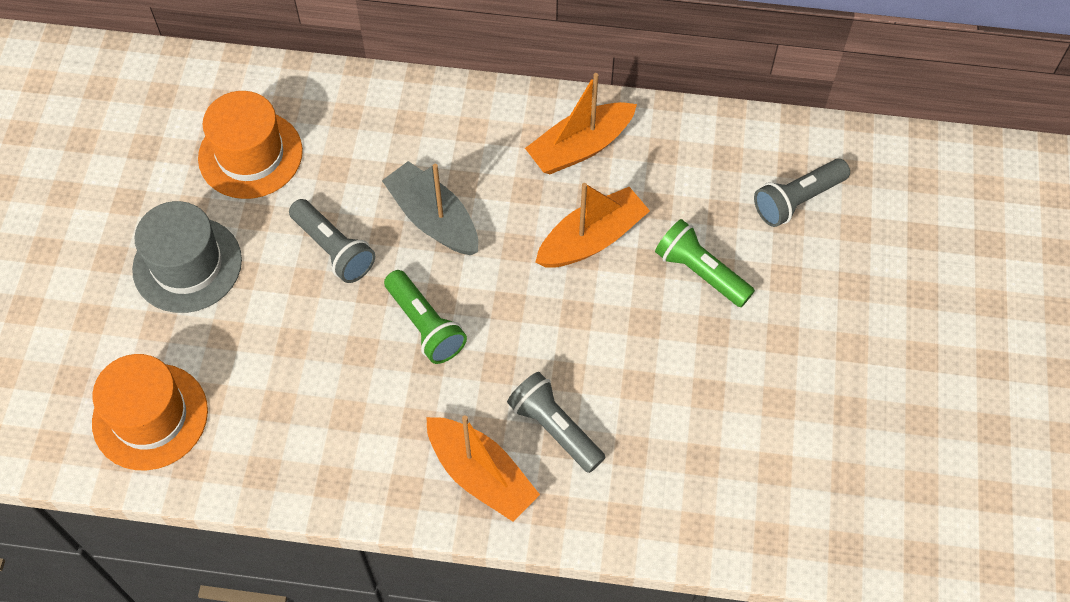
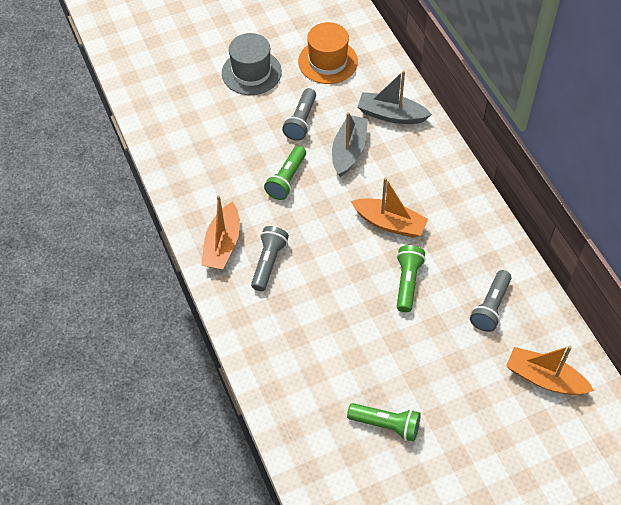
camera: 60 degrees right, 5 degrees down
(150, 416) = (167, 103): orange hat -> none
(410, 132) = (391, 115): none -> grey boat
(580, 147) = (442, 190): orange boat -> orange boat (544, 378)
(797, 200) = (490, 307): grey flashlight -> grey flashlight turned 90 degrees counterclockwise
(902, 422) = (386, 425): none -> green flashlight

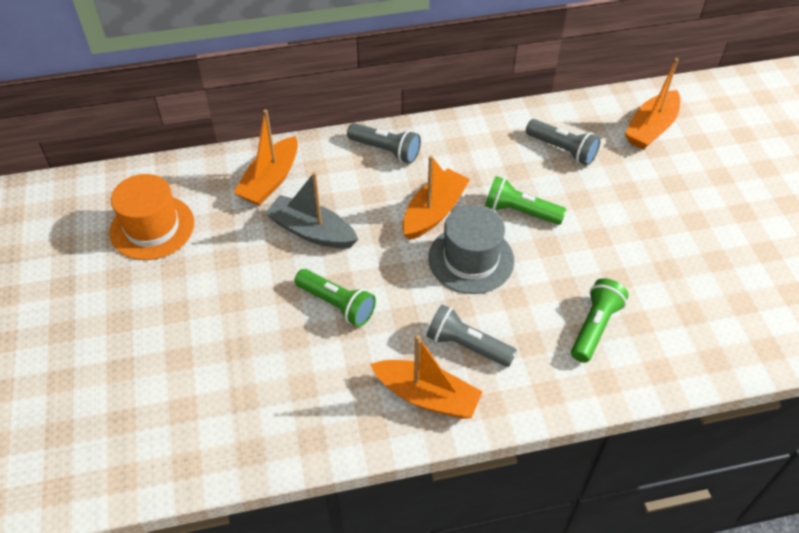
camera: 80 degrees left, 5 degrees down
(251, 72) = (129, 317): grey hat -> grey hat (471, 259)
(301, 121) = (243, 273): grey flashlight -> grey flashlight (386, 150)
(386, 425) = (705, 265): green flashlight -> green flashlight (595, 327)
(391, 115) = (270, 180): grey boat -> orange boat

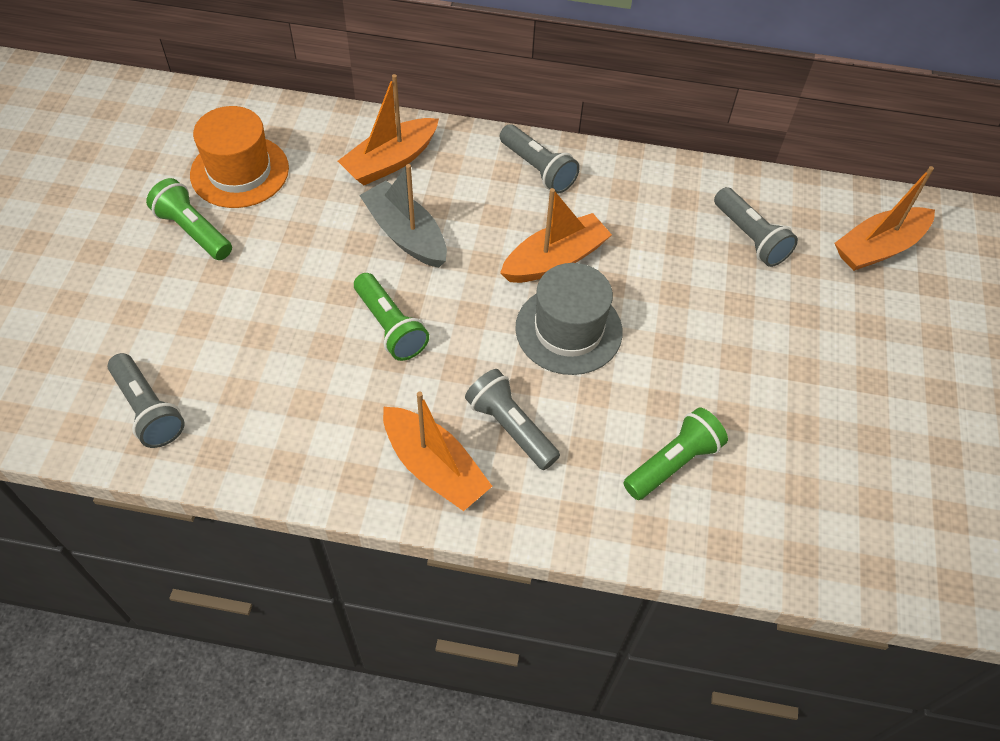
camera: 20 degrees right, 5 degrees up
(176, 439) = (148, 410): none -> grey flashlight
(520, 211) = (657, 294): green flashlight -> green flashlight (193, 231)

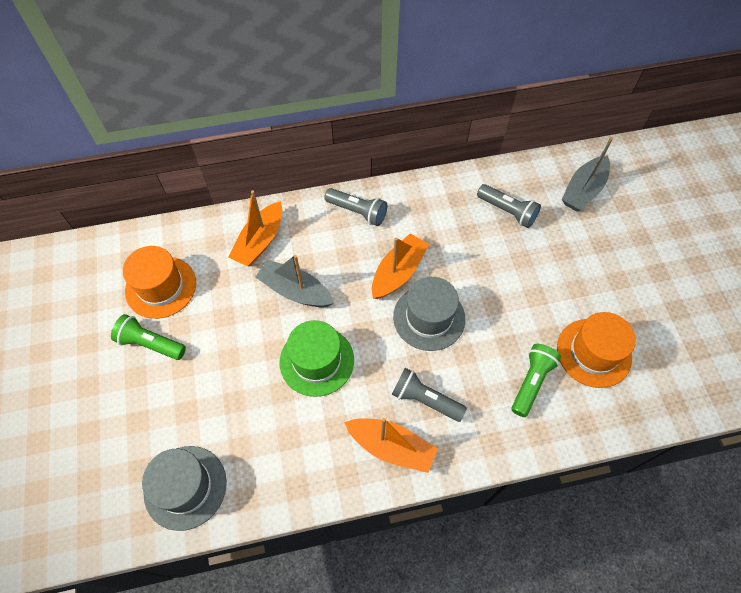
camera: 20 degrees left, 5 degrees up
(148, 410) = (185, 487): grey flashlight -> grey hat
(390, 327) = (317, 361): green flashlight -> green hat
(786, 460) = (593, 352): none -> orange hat
(878, 248) = (583, 190): orange boat -> grey boat

